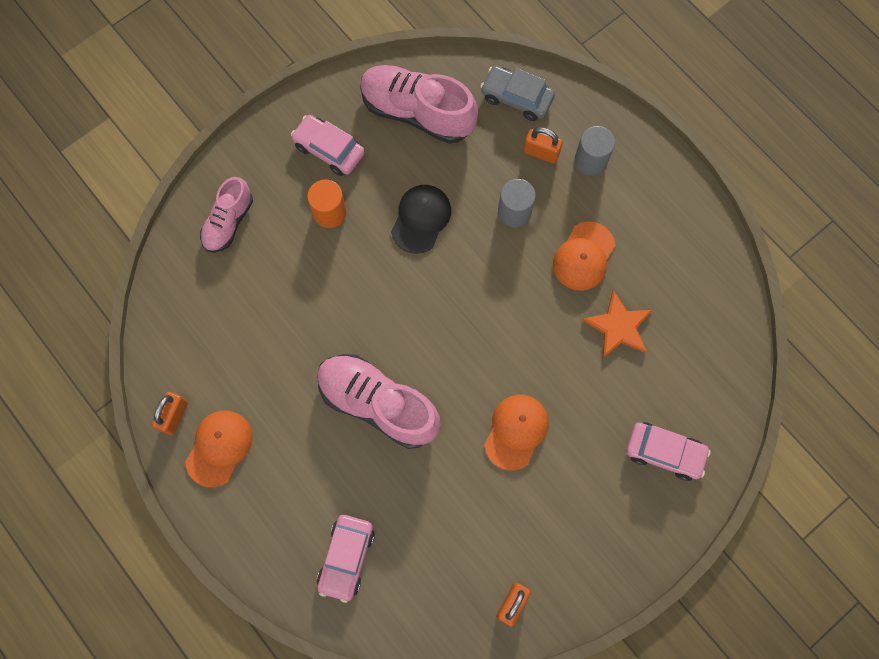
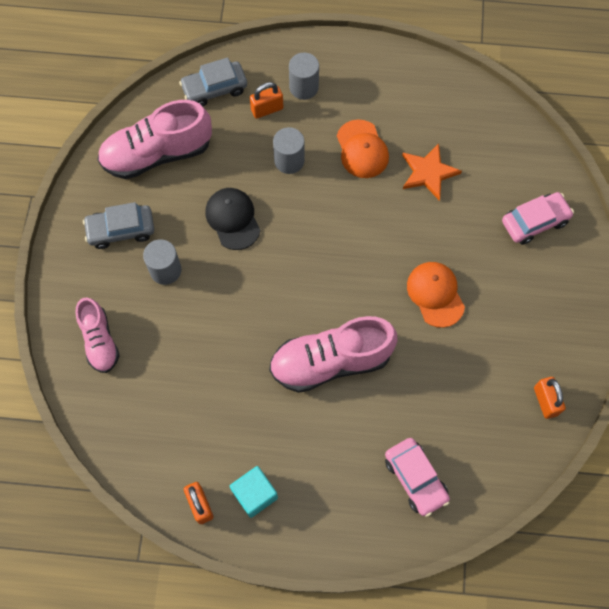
camera: 45 degrees left, 5 degrees down
(219, 448) = (255, 494): orange cap -> turquoise cube
(329, 150) = (121, 230): pink car -> grey car
(329, 212) = (165, 270): orange cylinder -> grey cylinder

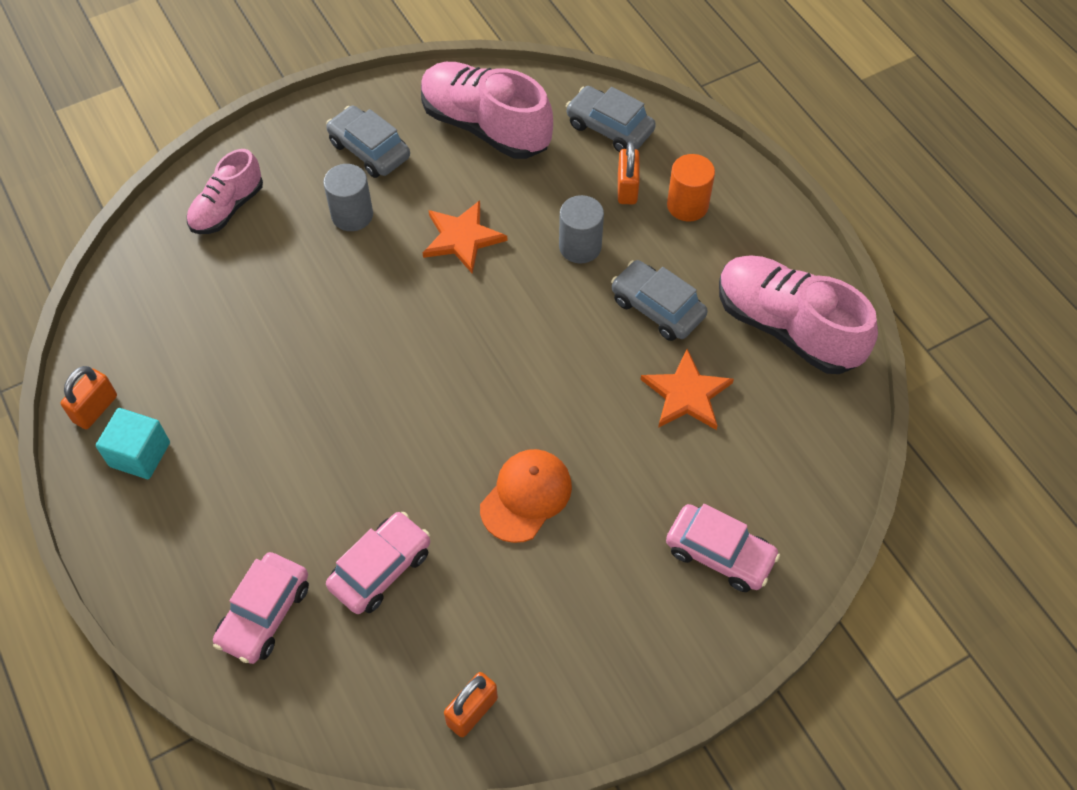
camera: 55 degrees right, 10 degrees down
(233, 219) = (462, 238): black cap -> orange star
(267, 109) = (627, 188): orange padlock -> orange padlock turned 60 degrees clockwise
(304, 87) = (687, 205): grey cylinder -> orange cylinder
(331, 361) = (355, 435): pink shoe -> pink shoe (787, 328)
(362, 149) = (657, 308): orange cap -> grey car
(429, 398) = (380, 569): none -> pink car

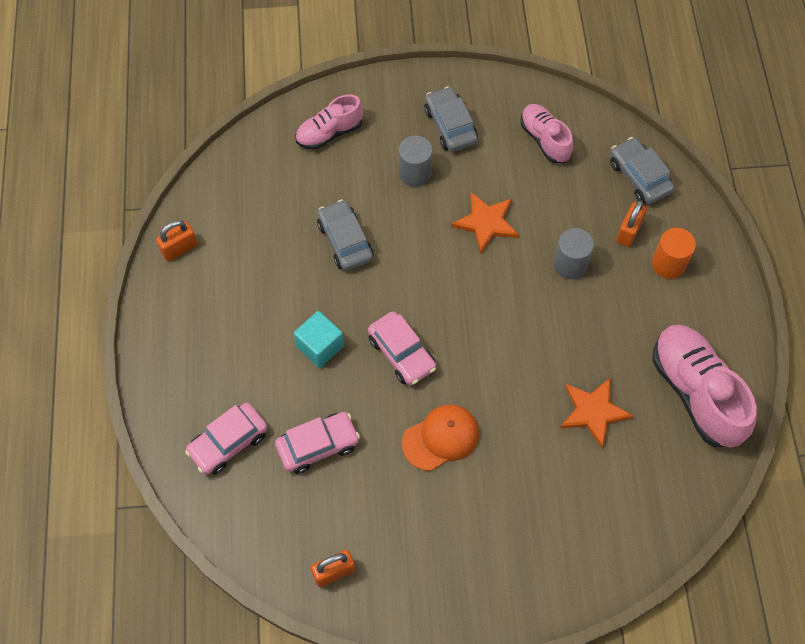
camera: 25 degrees right, 5 degrees up
(140, 454) = (195, 294): turquoise cube -> turquoise cube (320, 346)
(485, 127) = (545, 140): pink shoe -> pink shoe, size x0.59
(657, 308) = (604, 336): grey car -> grey car (345, 241)
(719, 554) = (558, 540): pink car -> pink car (402, 353)

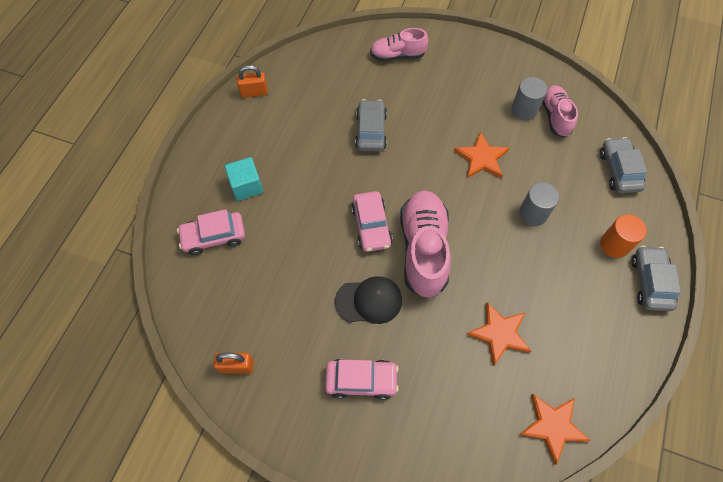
camera: 25 degrees right, 0 degrees up
(318, 446) = (275, 266): pink car -> pink car (361, 380)
(320, 346) = (314, 196): turquoise cube -> turquoise cube (246, 186)
(415, 173) = (445, 104): grey cylinder -> grey cylinder (524, 110)
(441, 438) = (369, 301): orange cap -> black cap
(450, 126) = (487, 81): grey car -> grey car (650, 282)
(628, 232) = (592, 207): orange padlock -> none
(686, 482) = (553, 426): none -> orange star
(696, 393) = (593, 356): pink shoe -> pink shoe (423, 249)

